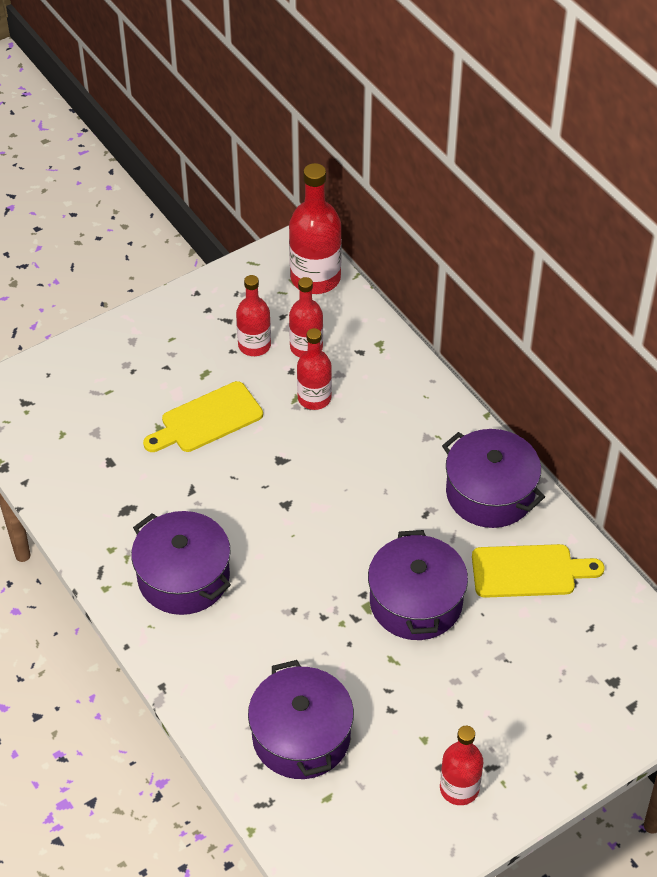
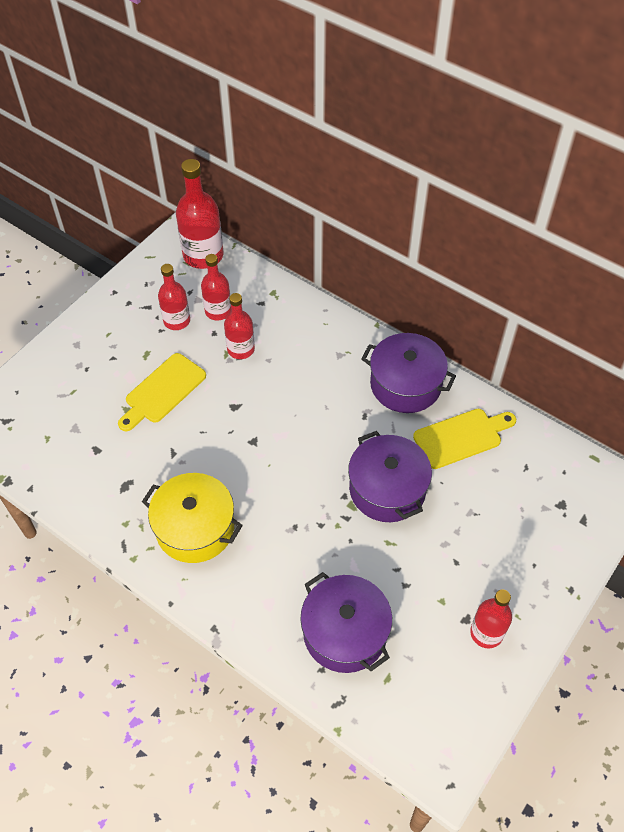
camera: 20 degrees left, 5 degrees up
(183, 577) = (195, 528): purple pot -> yellow pot

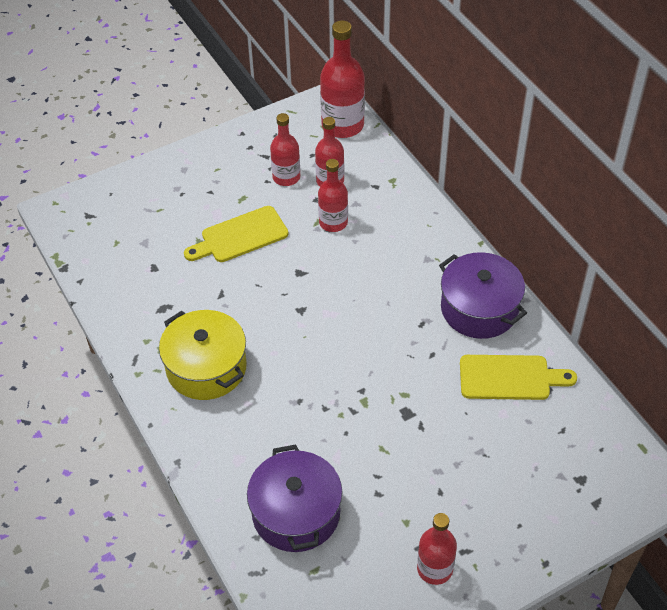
camera: 25 degrees right, 5 degrees down
(387, 489) = (407, 399): purple pot -> none

